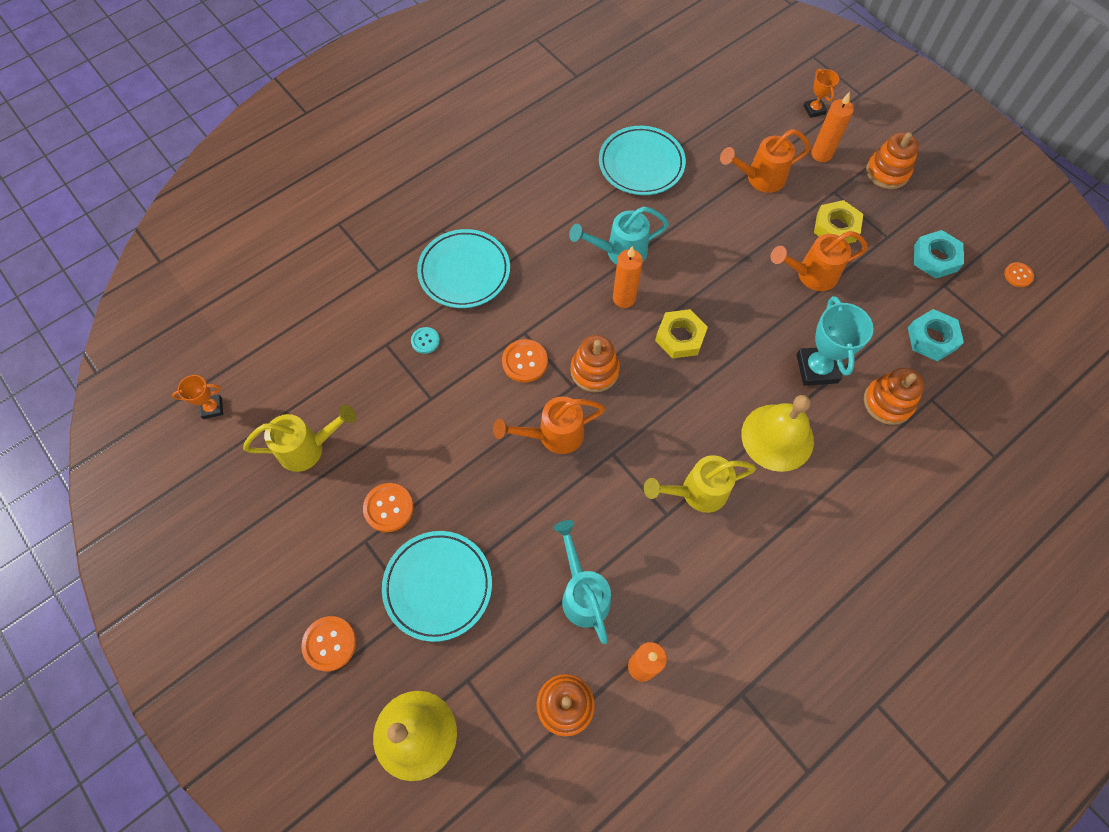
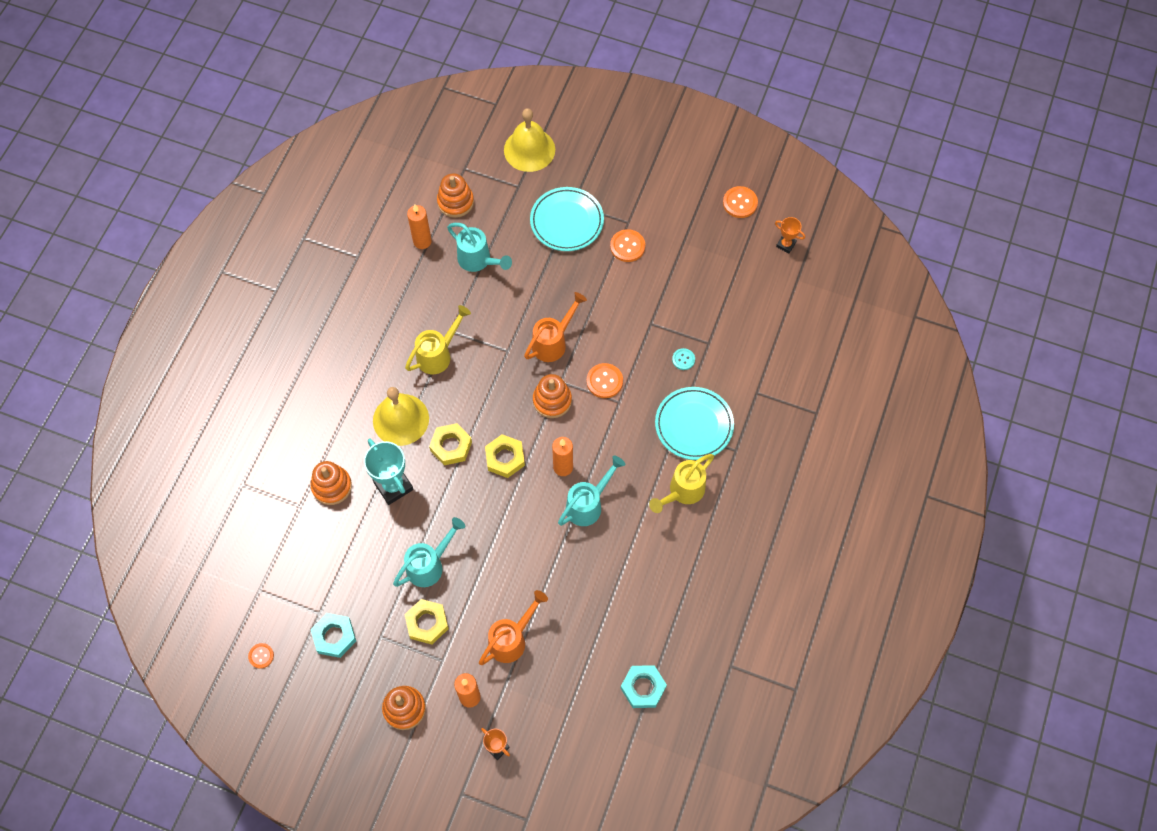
camera: 150 degrees right, 0 degrees up
(212, 408) = (786, 244): orange trophy -> orange trophy turned 75 degrees clockwise
(309, 448) = (704, 254): yellow watering can -> yellow watering can (682, 492)
(329, 643) = (607, 164): orange button -> orange button (740, 203)
(641, 164) = (618, 599): turquoise plate -> none
(733, 378) = (451, 446): none -> yellow nut
(810, 275) = (430, 564): orange watering can -> turquoise watering can
(932, 338) = (315, 557): turquoise nut -> turquoise nut (643, 688)

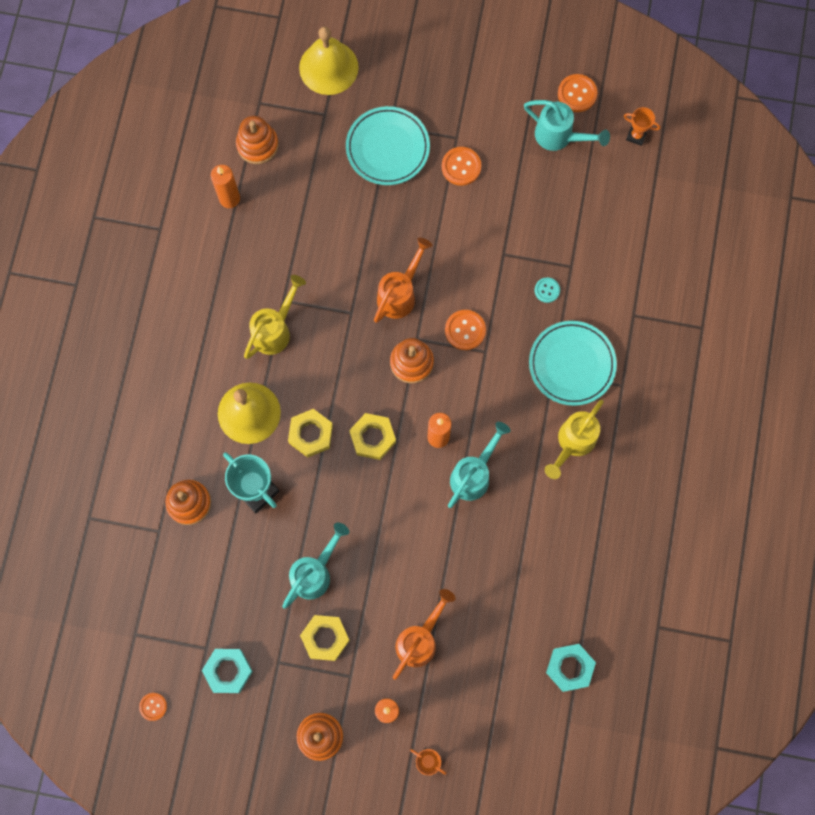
camera: 10 degrees left, 10 degrees up
(478, 261) = (298, 212): turquoise watering can -> turquoise watering can (559, 137)

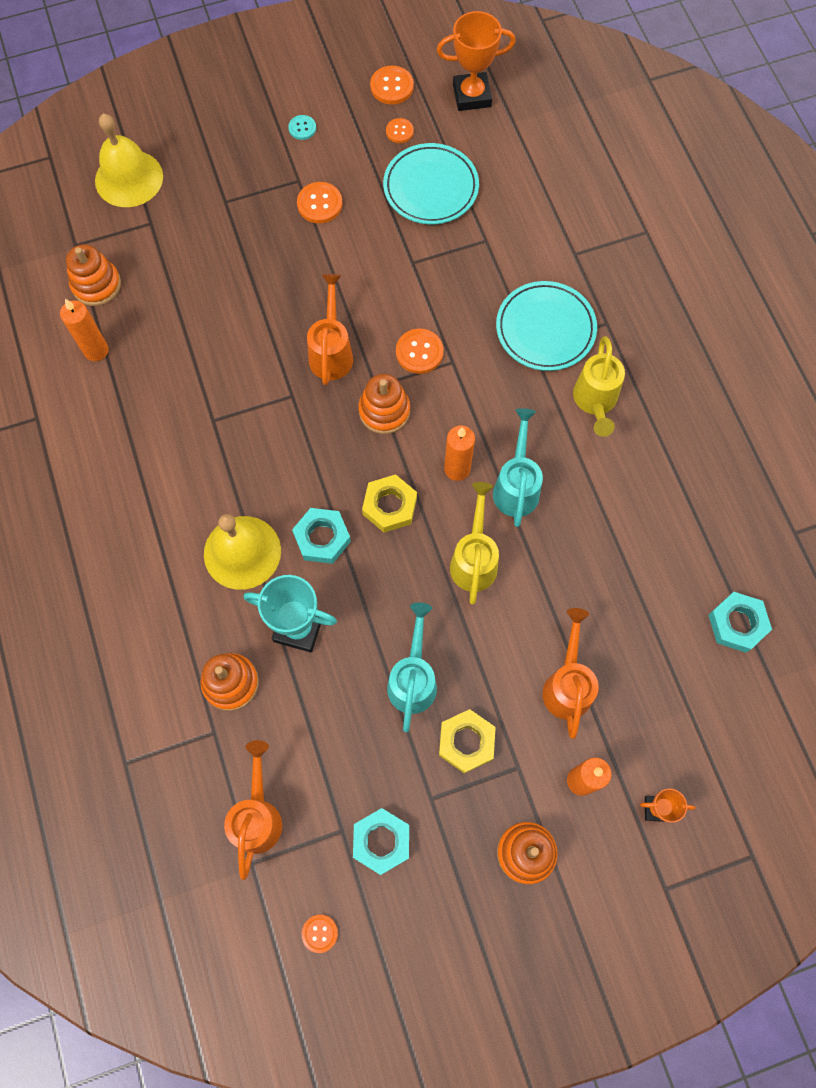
camera: 30 degrees left, 5 degrees down
(156, 605) = (258, 815): none -> orange watering can
(275, 330) = (221, 453): yellow watering can -> yellow watering can (474, 559)
(311, 434) = (322, 538): yellow nut -> turquoise nut
(387, 148) = (234, 223): turquoise plate -> turquoise plate (431, 188)
(547, 290) = (476, 273): turquoise button -> turquoise button (302, 128)
(559, 137) = (399, 131): turquoise watering can -> orange button
(636, 136) = (472, 96): orange trophy -> orange trophy, size x1.82

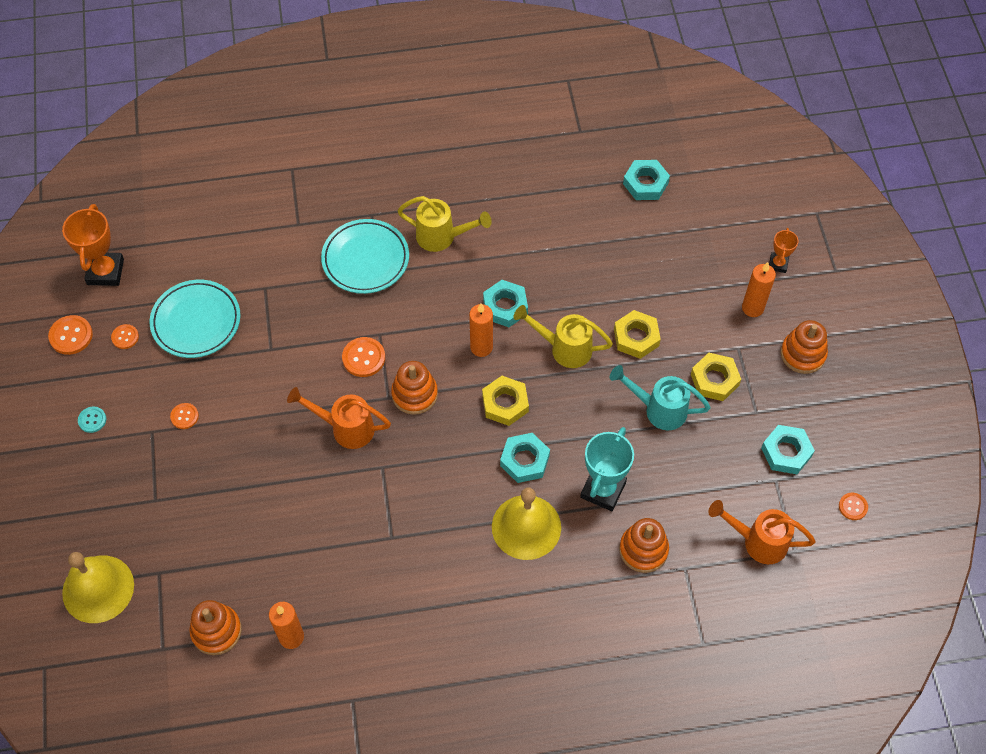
camera: 80 degrees left, 10 degrees down
(319, 204) = (184, 416): orange button -> orange button, size x0.63
(506, 640) = (636, 337): none -> yellow nut
(516, 485) = (505, 307): turquoise watering can -> turquoise nut
(567, 684) = (677, 302): orange watering can -> none

